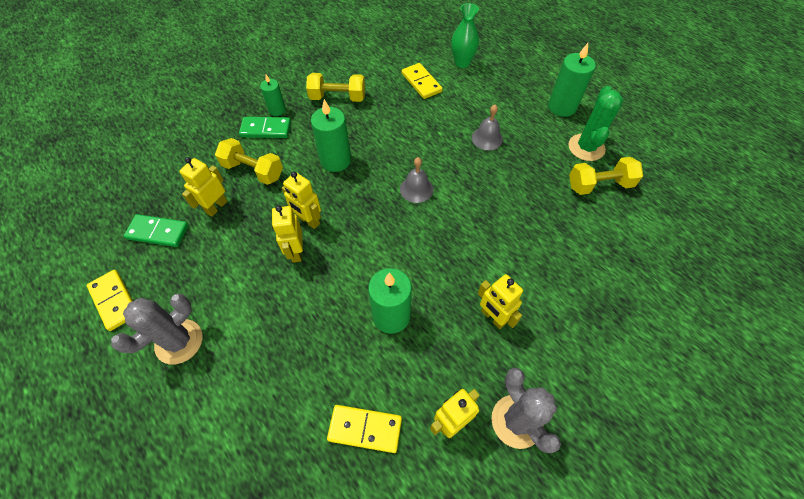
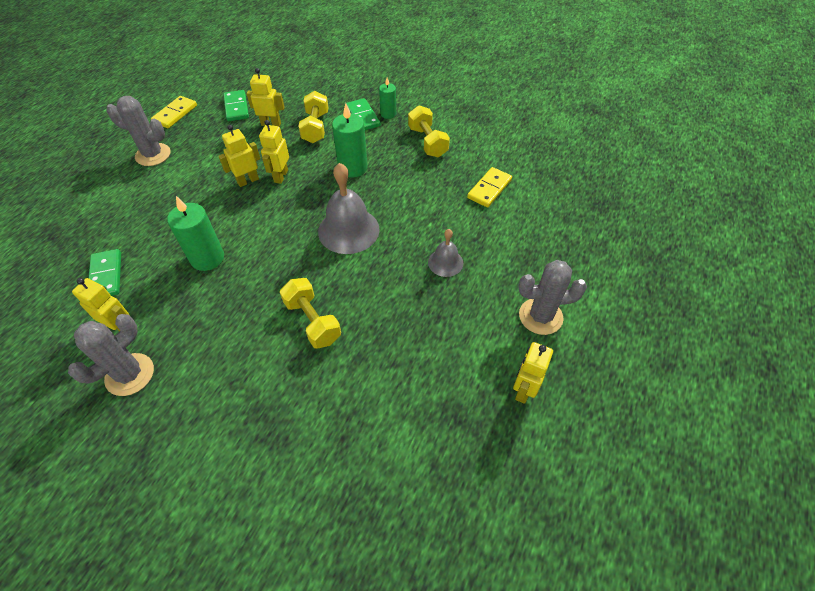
camera: 65 degrees right, 5 degrees down
(365, 428) = (106, 276): yellow domino -> green domino
(416, 189) = (348, 230): grey bell -> grey bell, size x1.81
(462, 63) = (544, 210): green vase -> none
(493, 317) = (228, 329): yellow robot -> yellow robot (523, 390)
(562, 107) = (540, 316): green candle -> grey cactus
(586, 147) = (489, 356): green cactus -> none
(599, 185) = (437, 382): yellow dumbbell -> yellow dumbbell (312, 321)

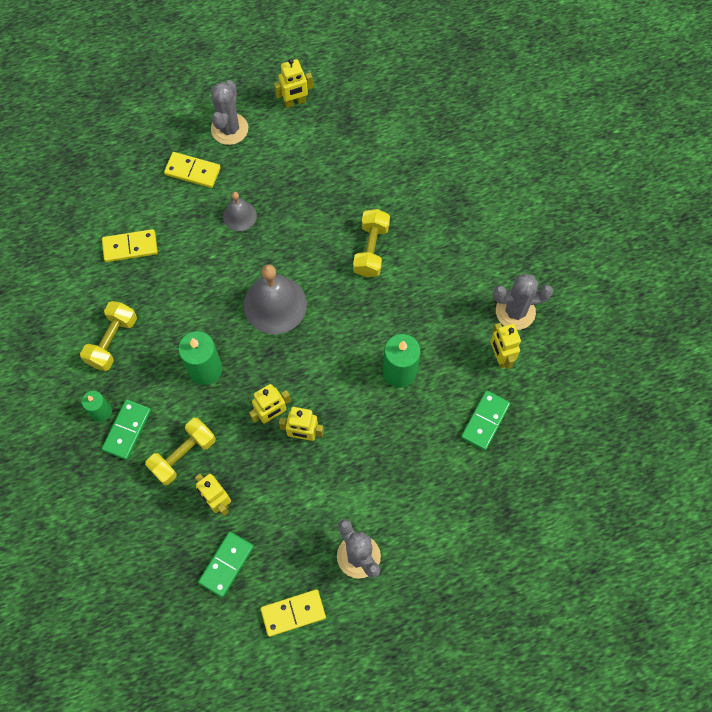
camera: 135 degrees left, 15 degrees up
(520, 263) = (192, 171): none -> yellow domino
(540, 316) = (229, 129): grey cactus -> grey cactus turned 60 degrees clockwise

